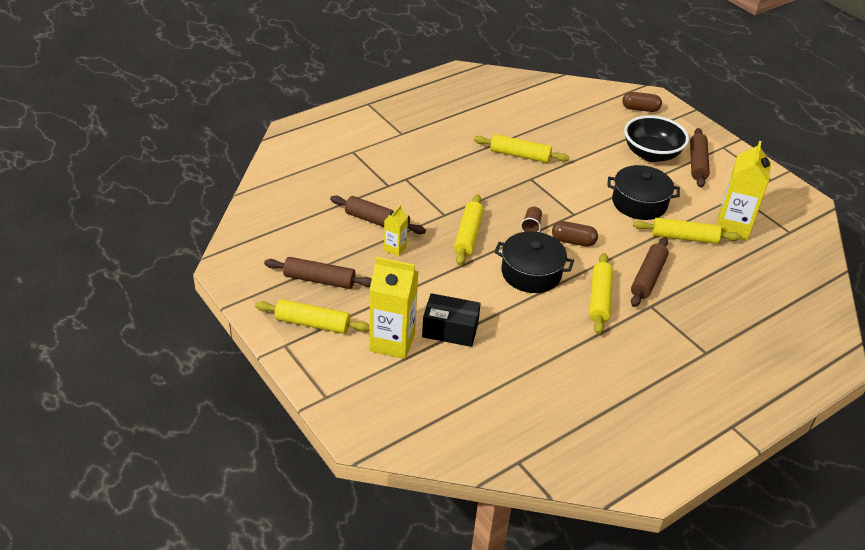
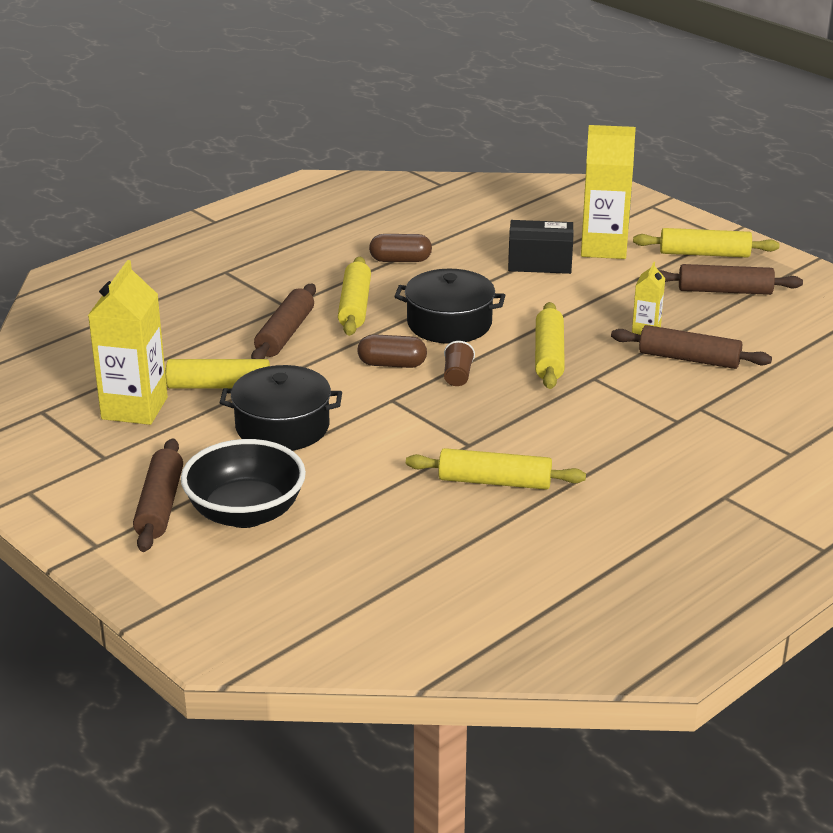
camera: 175 degrees right, 10 degrees down
(640, 109) = (251, 613): brown capsule -> brown capsule (400, 260)

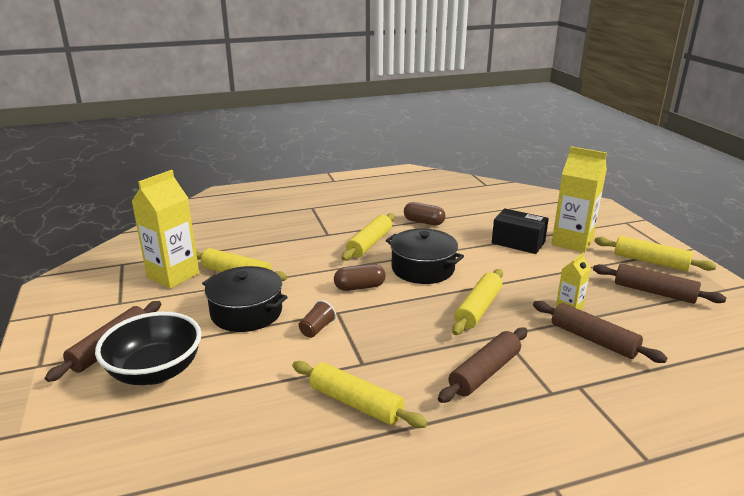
camera: 25 degrees right, 5 degrees down
(285, 334) = (310, 251): brown rolling pin -> brown rolling pin (484, 372)
(392, 364) = (359, 287): brown capsule -> brown capsule turned 45 degrees counterclockwise
(457, 376) = (398, 307): brown cup -> brown cup (317, 329)

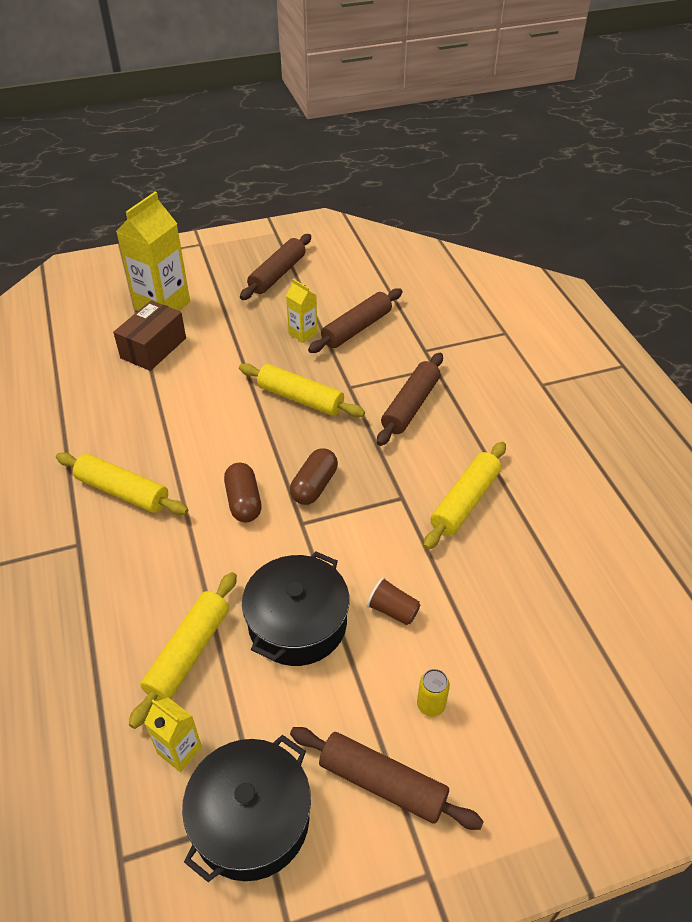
camera: 90 degrees left, 20 degrees up
(155, 371) = (431, 705): black bowl -> yellow can
(173, 275) = (179, 750): yellow carton -> yellow carton, size x0.51
(317, 329) = (337, 541): brown cup -> brown cup (393, 610)
(423, 222) = (69, 430): brown capsule -> brown capsule (314, 486)
(423, 268) = (205, 438): black pot -> black pot (251, 819)
(484, 372) = (410, 406): brown rolling pin -> brown rolling pin turned 75 degrees clockwise
(518, 242) = (153, 348): black box -> brown box
(650, 261) = (218, 262): yellow rolling pin -> none

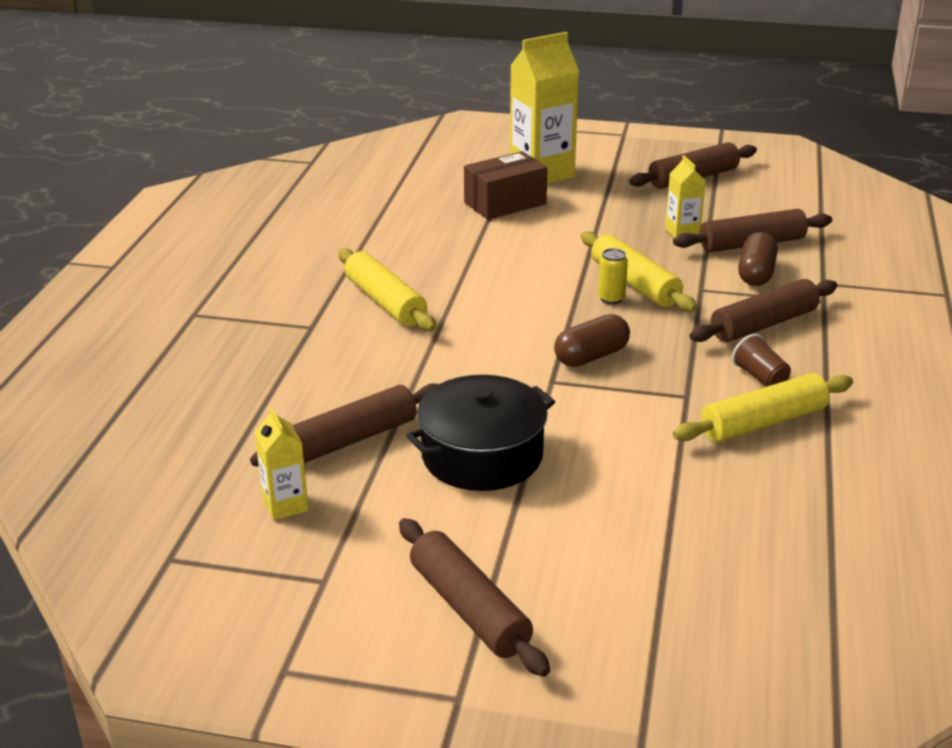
camera: 30 degrees right, 15 degrees down
(188, 653) = (352, 439): yellow rolling pin -> brown rolling pin
(244, 501) = (503, 345): brown capsule -> brown capsule (756, 274)
(251, 819) = (312, 581): black pot -> none
(393, 610) = (597, 481): brown cup -> brown cup (760, 377)
(431, 705) = (575, 570): yellow can -> yellow can (611, 298)

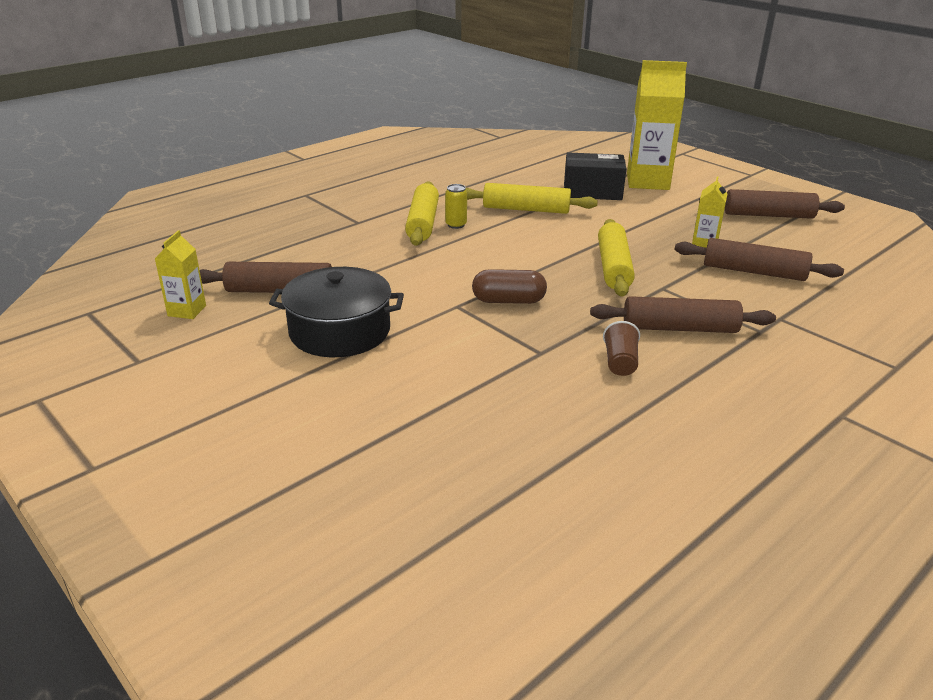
camera: 35 degrees right, 0 degrees up
(469, 609) = (184, 418): brown rolling pin -> none
(505, 203) = (592, 192): brown box -> black box
(611, 298) = (580, 271): yellow can -> yellow can (456, 225)
(756, 274) = (726, 292): brown capsule -> none
(763, 422) = (573, 394): yellow rolling pin -> yellow rolling pin (526, 209)

